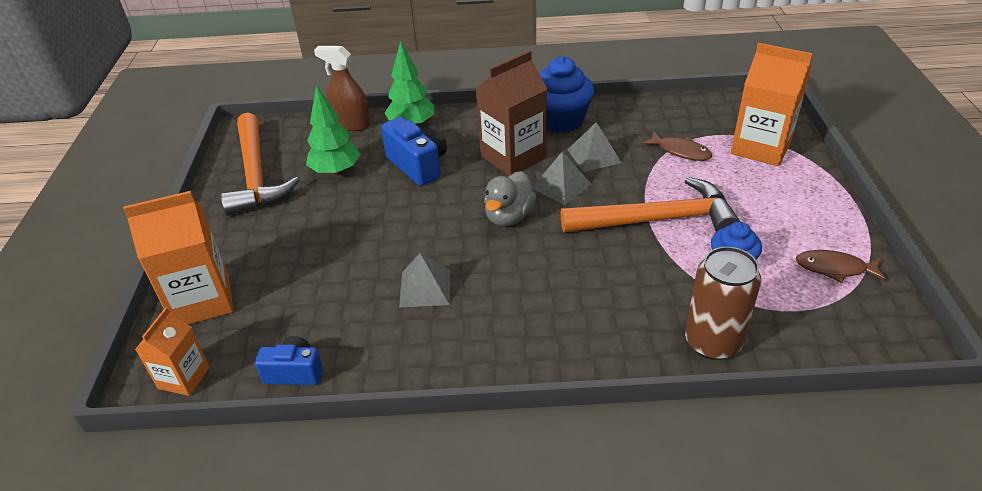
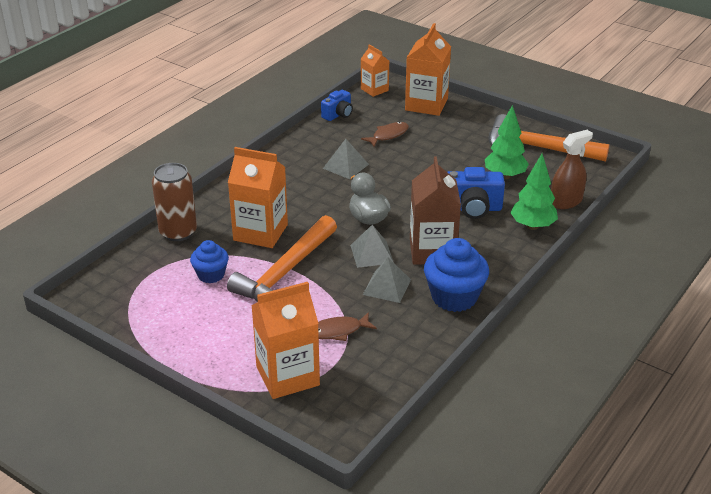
camera: 125 degrees right, 5 degrees down
(625, 275) = (260, 232): none -> orange carton
(834, 268) = (149, 312): brown fish -> brown fish (388, 135)

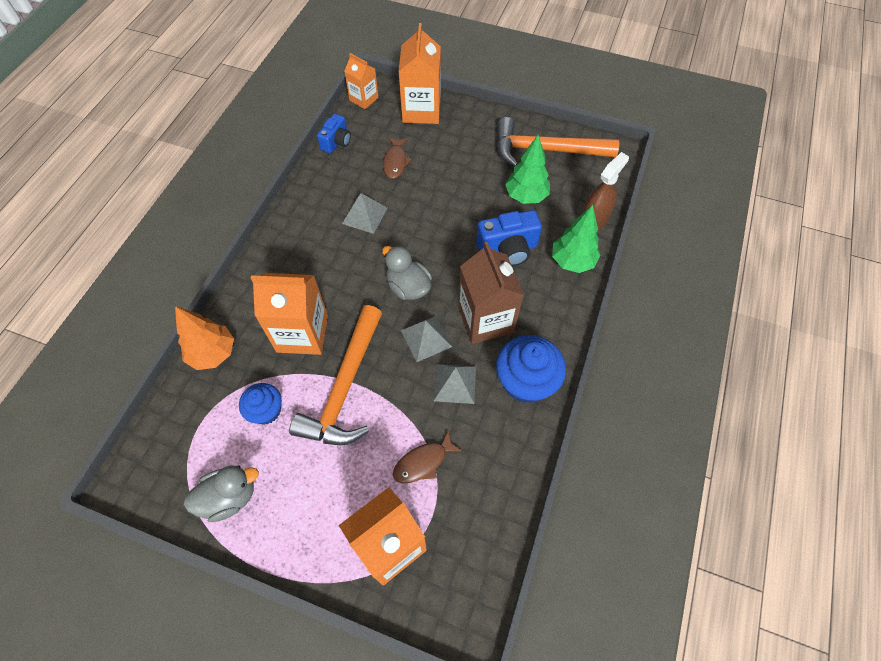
camera: 15 degrees left, 25 degrees up
(160, 321) = (229, 497): none -> grey duck
(178, 232) = (213, 353): brown can -> orange tree
(388, 135) = (395, 162): brown fish -> brown fish turned 150 degrees clockwise

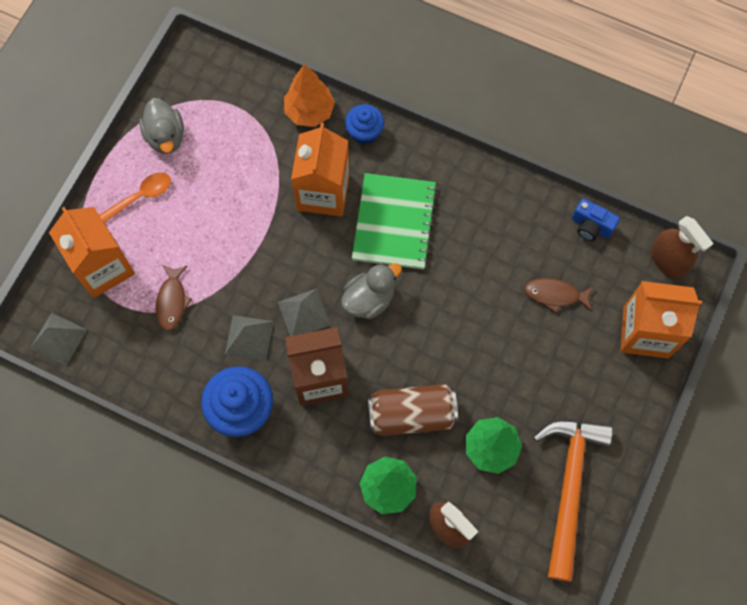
camera: 95 degrees right, 10 degrees up
(266, 411) = (243, 162): blue cupcake -> blue cupcake (364, 132)
(304, 516) = (139, 197): none -> orange spoon
(334, 273) = (394, 222): none -> green notebook
(345, 387) = (258, 233): orange hammer -> none
(364, 99) = (668, 260): orange carton -> brown spray bottle
(365, 215) = (472, 256): grey pyramid -> grey pyramid (58, 339)
(423, 462) = (172, 301): brown fish -> brown fish turned 150 degrees counterclockwise
(508, 249) = (411, 414): blue camera -> brown can

